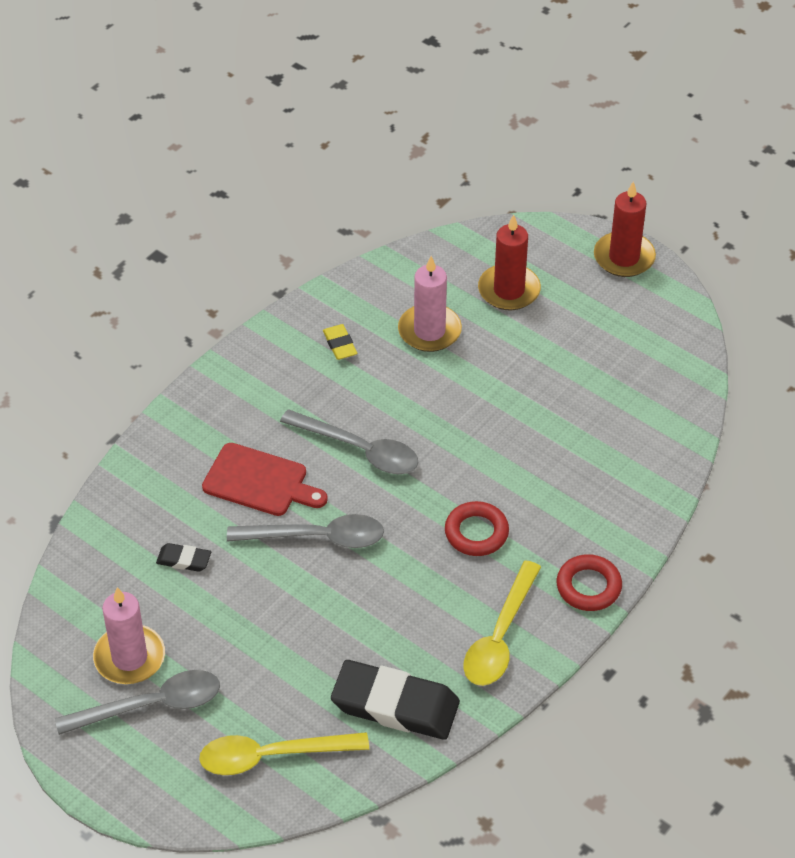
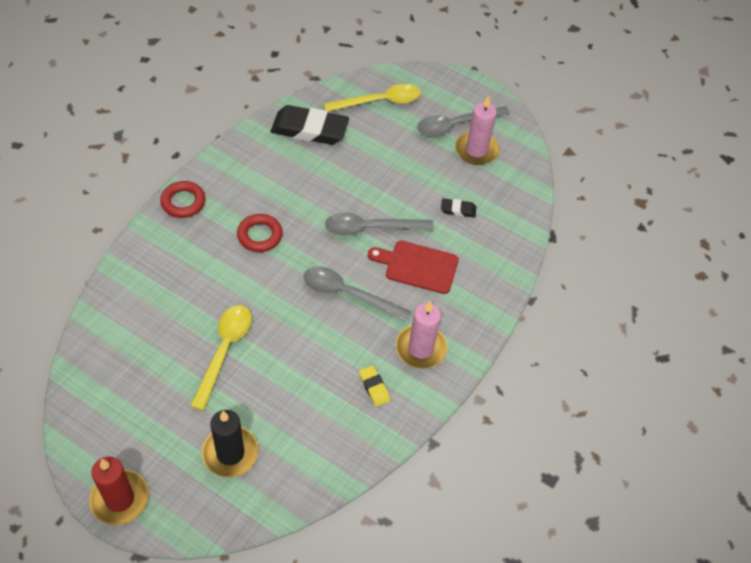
camera: 170 degrees right, 5 degrees up
(429, 331) = (300, 405): pink candle -> pink candle (420, 348)
(500, 636) = (244, 169): yellow spoon -> yellow spoon (224, 351)
(509, 290) = (230, 453): red candle -> black candle

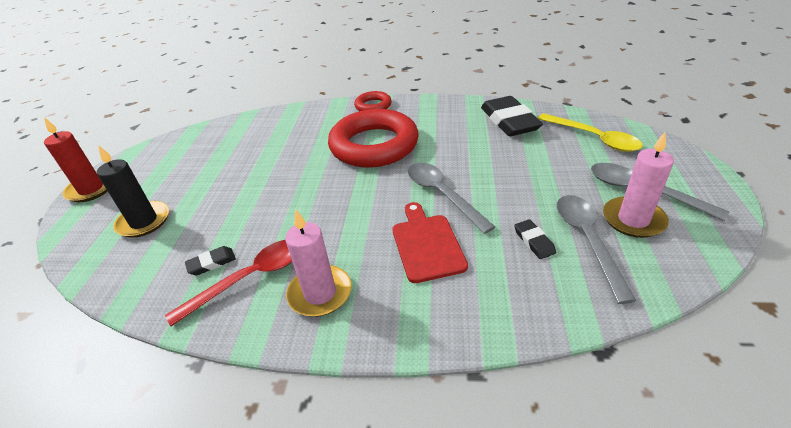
camera: 70 degrees right, 15 degrees down
(224, 351) = (247, 177): yellow spoon -> none
(260, 235) = (374, 145): red ring -> red ring, size x2.11
(336, 409) = (211, 263): none -> black eraser
(348, 294) = (352, 214): grey spoon -> grey spoon (587, 240)
(374, 387) = (250, 278): yellow eraser -> red spoon

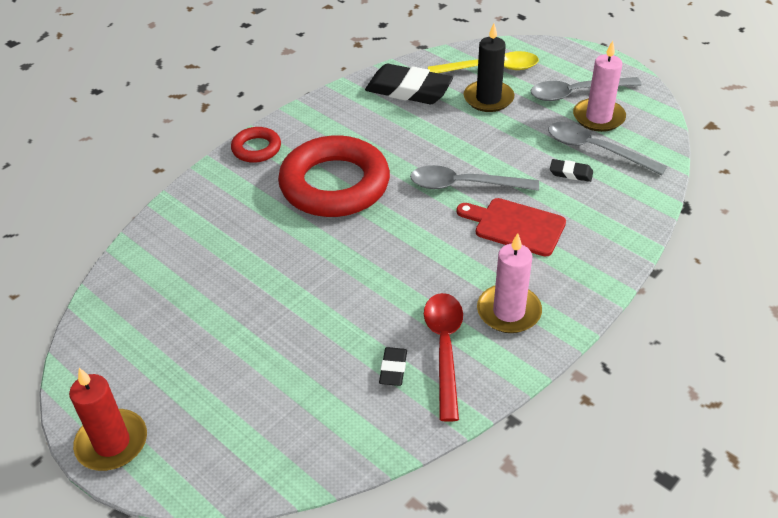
camera: 55 degrees left, 5 degrees up
(144, 221) = (255, 405): black candle -> black candle (488, 98)

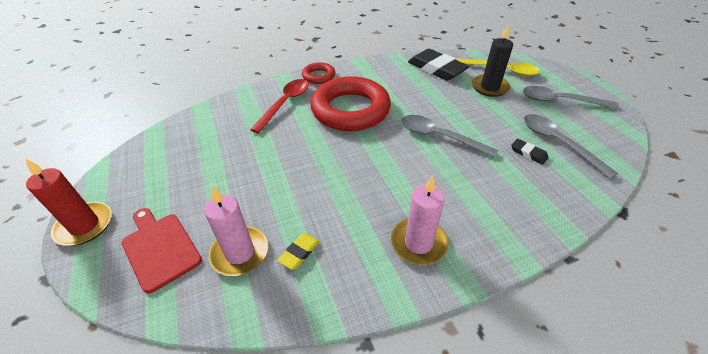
camera: 25 degrees right, 0 degrees up
(393, 369) = (299, 253): black eraser -> yellow eraser
(444, 349) = (348, 253): red spoon -> red spoon (285, 104)
(515, 226) = (462, 178): red cutting board -> red cutting board (160, 248)
(598, 117) = (571, 121): pink candle -> pink candle (240, 253)

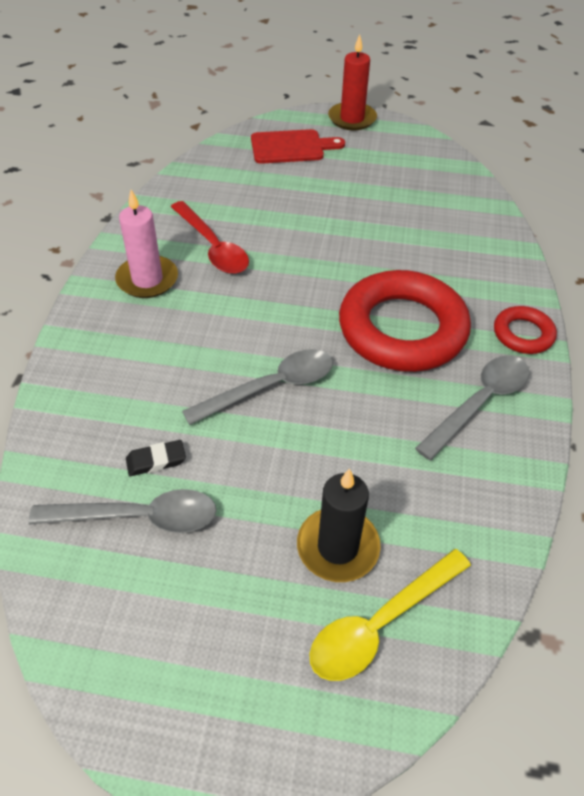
camera: 120 degrees right, 5 degrees up
(240, 253) = (246, 181): pink candle -> none
(285, 104) = (462, 274): red spoon -> red spoon (213, 247)
(299, 253) = (213, 209): yellow eraser -> none
(436, 69) = (456, 508): black eraser -> none
(560, 101) = (214, 632): grey spoon -> grey spoon (479, 403)

